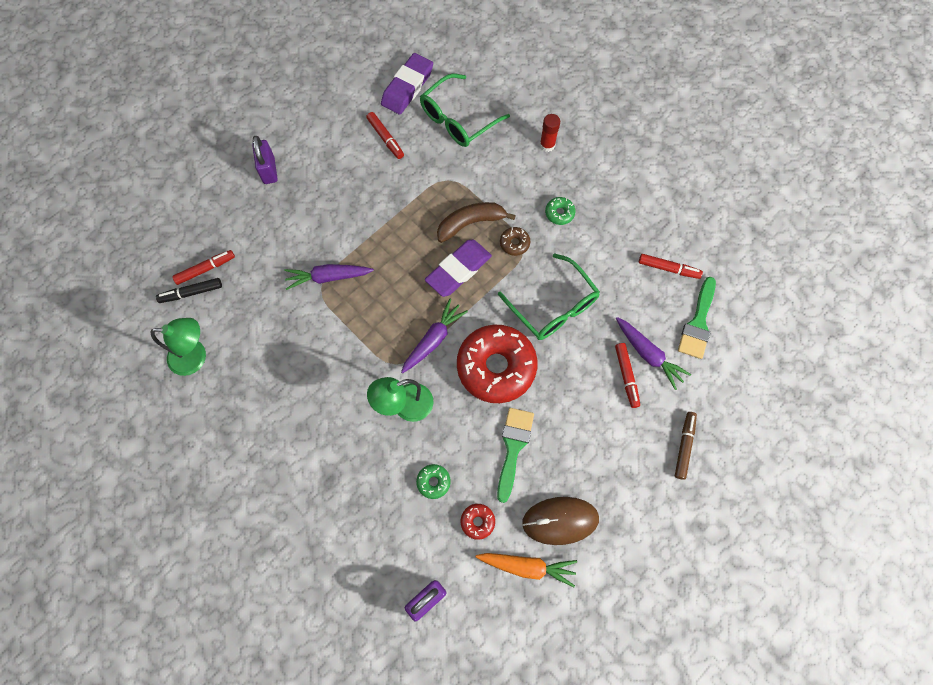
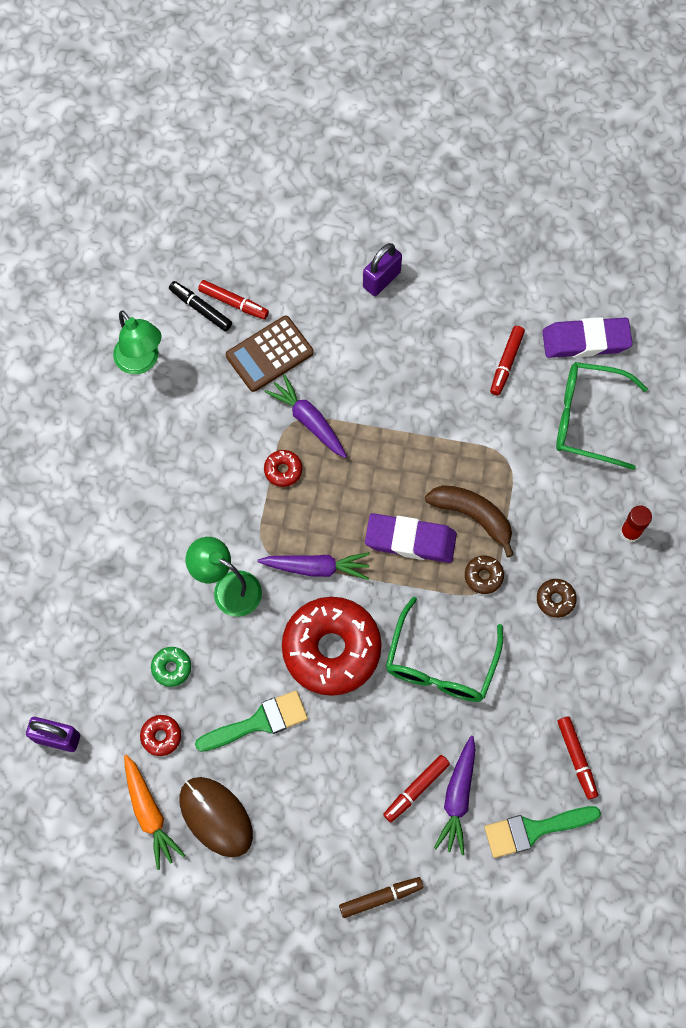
camera: 55 degrees right, 0 degrees up
(261, 271) = (269, 354): none -> brown calculator
(350, 316) = (283, 470): none -> red donut
(559, 213) = (555, 599): green donut -> brown donut

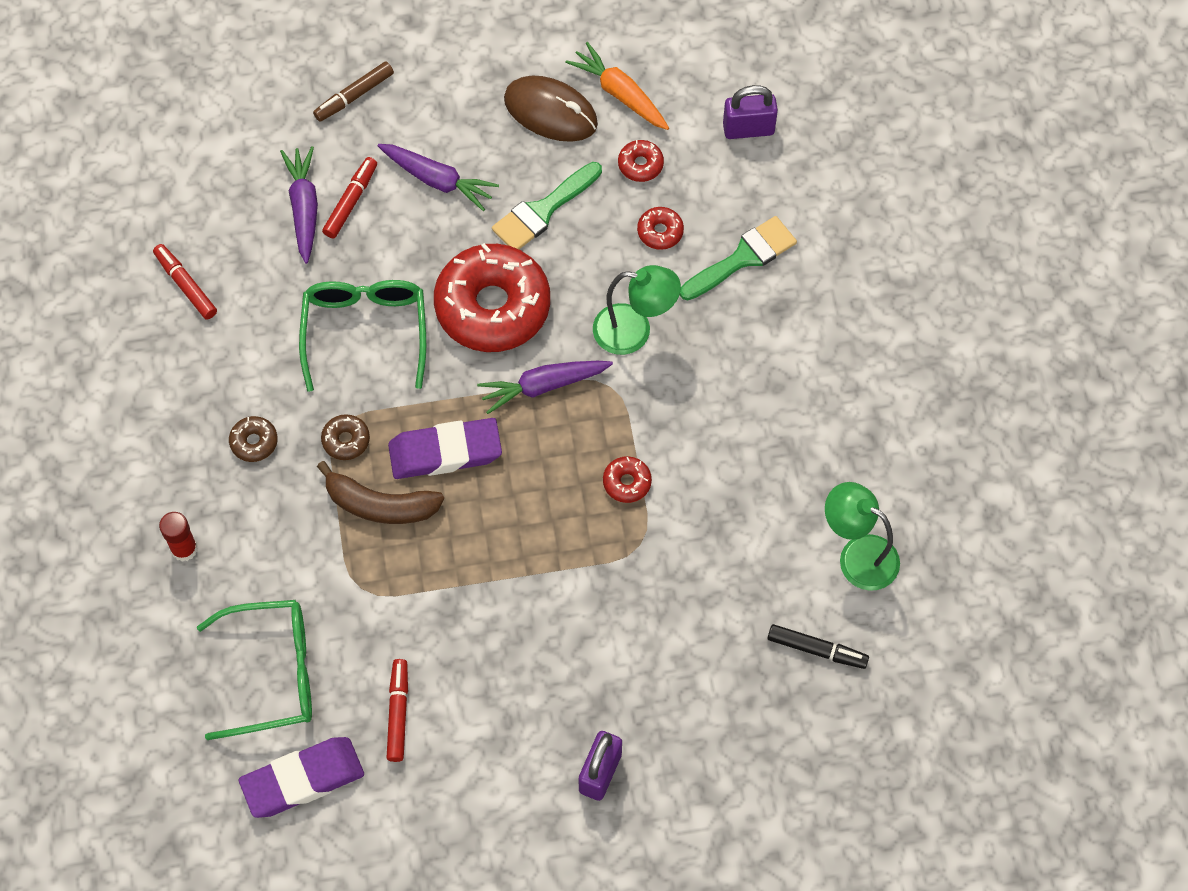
camera: 160 degrees right, 5 degrees down
(171, 668) = (660, 232): green donut -> red donut
(233, 303) = (779, 672): red marker -> none
(269, 354) = (704, 620): brown calculator -> none
(309, 421) = (620, 552): purple carrot -> purple carrot (437, 180)
(534, 829) = (213, 204): green brush -> green brush (743, 258)

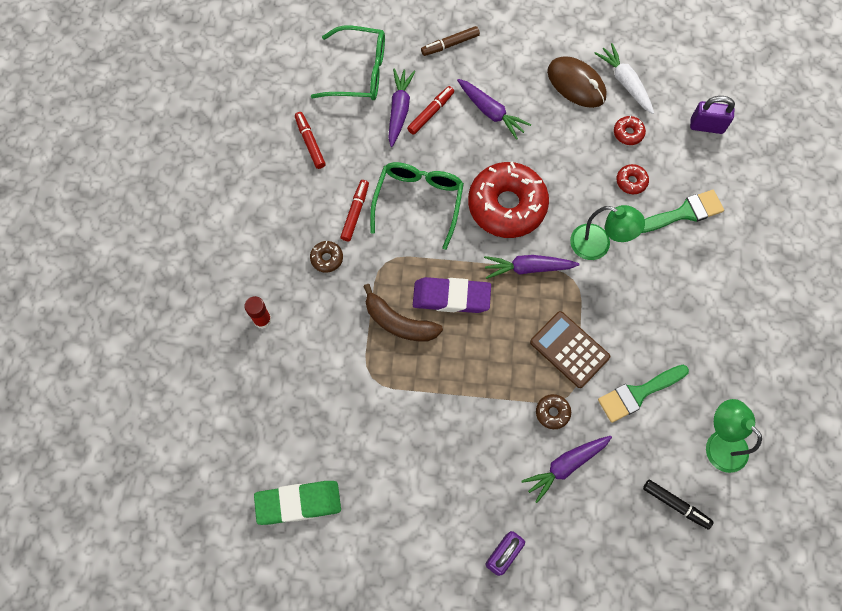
camera: 15 degrees right, 5 degrees up
(271, 674) = (297, 422): green glasses -> green glasses (358, 72)
(303, 780) = (298, 503): purple eraser -> green eraser
(346, 440) = (387, 272): brown donut -> brown donut (552, 412)
(398, 713) = (374, 472): red marker -> red marker (355, 213)
(543, 210) = (555, 148): green brush -> green brush (638, 393)
(620, 94) = (625, 83): orange carrot -> white carrot
(627, 482) = (569, 349): red donut -> brown calculator
(657, 637) = (565, 466): none -> purple carrot

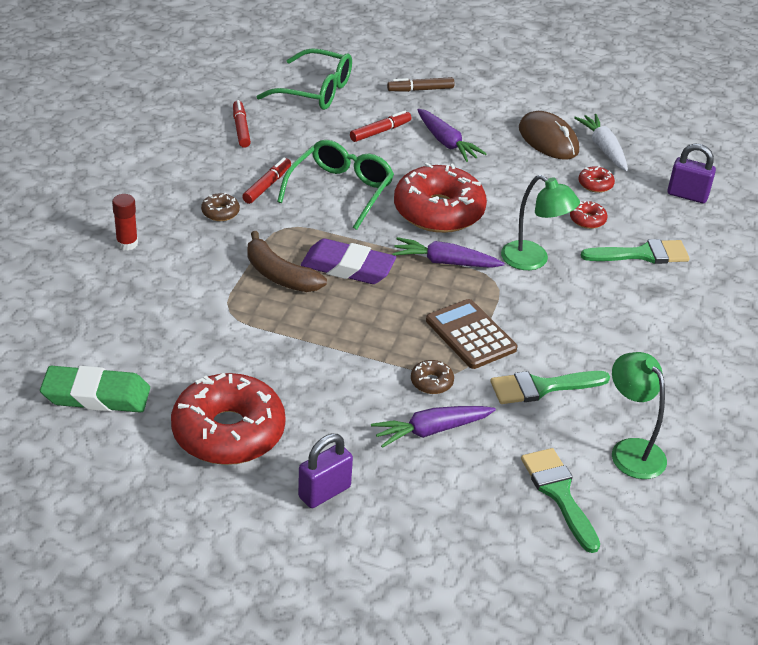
camera: 10 degrees right, 30 degrees down
(399, 110) = (347, 123): purple carrot -> none
(413, 512) = (228, 432): none -> red donut
(675, 504) = (559, 493): black marker -> green brush

